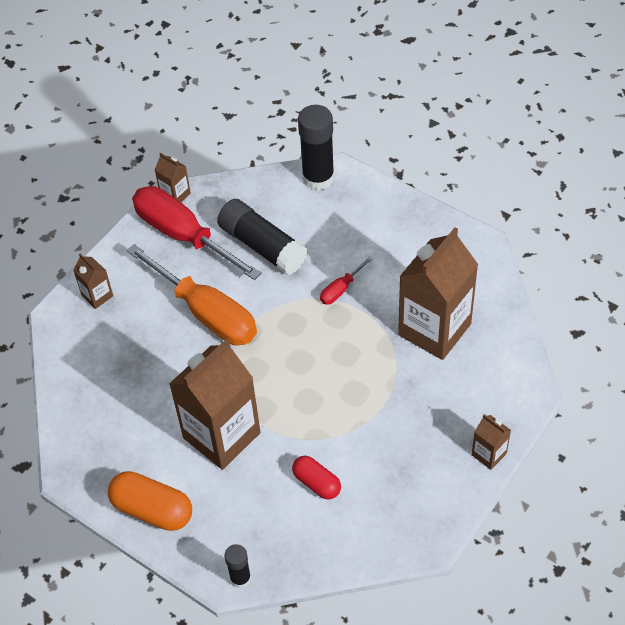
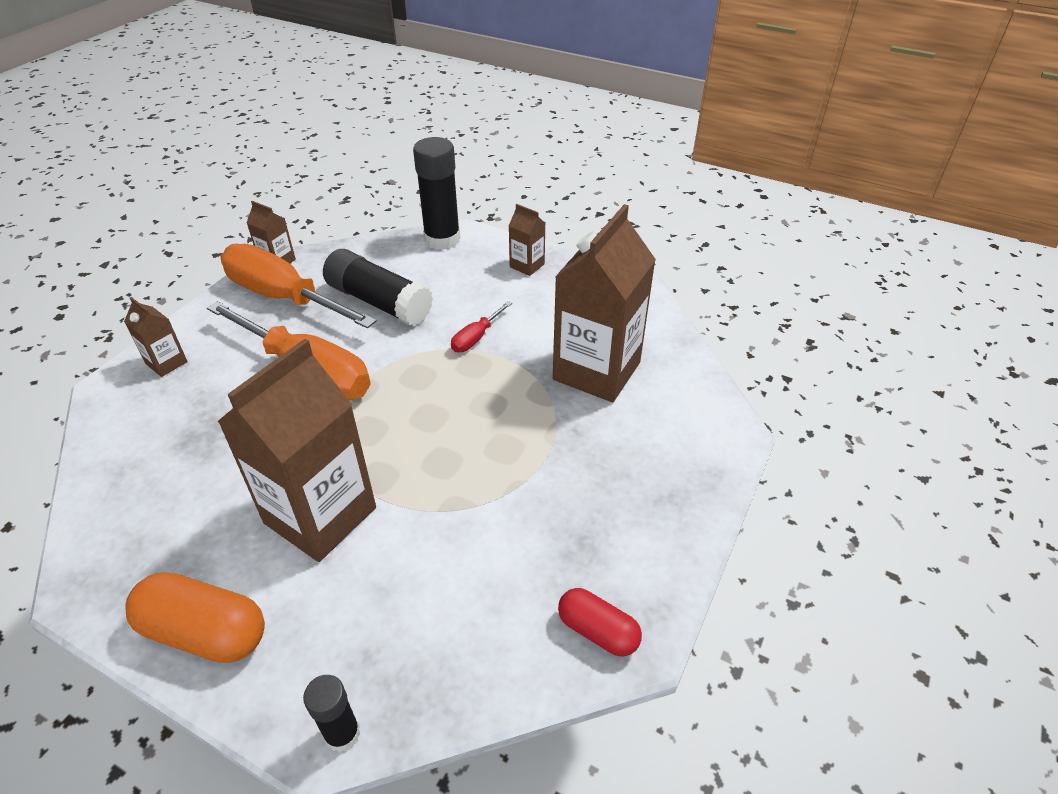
camera: 10 degrees left, 10 degrees down
(183, 235) = (284, 297): red screwdriver -> orange screwdriver
(317, 483) = (460, 569): red capsule -> red capsule (598, 631)
(489, 454) = (698, 509): brown carton -> brown carton (527, 265)

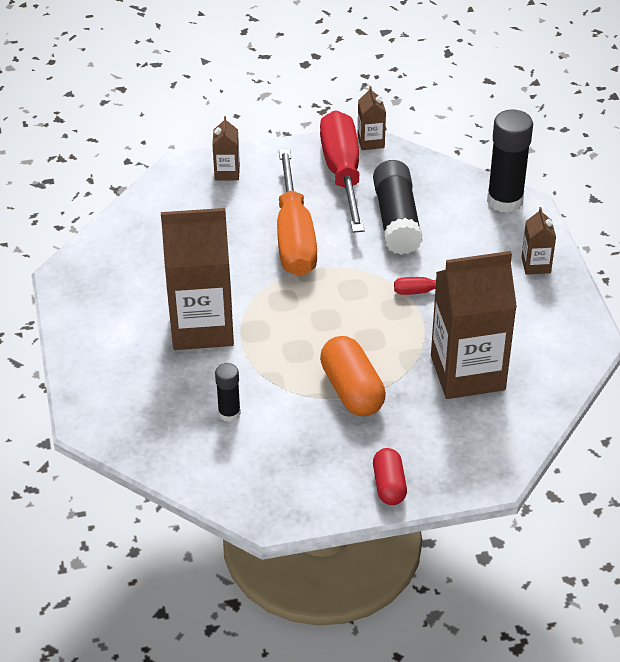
camera: 50 degrees right, 0 degrees up
(205, 632) = (92, 339): orange capsule -> orange capsule (352, 390)
(284, 297) = (342, 173): orange screwdriver -> red screwdriver
(342, 733) = (97, 431): black glue stick -> black glue stick (229, 413)
(598, 631) = (257, 496): red capsule -> red capsule (389, 485)

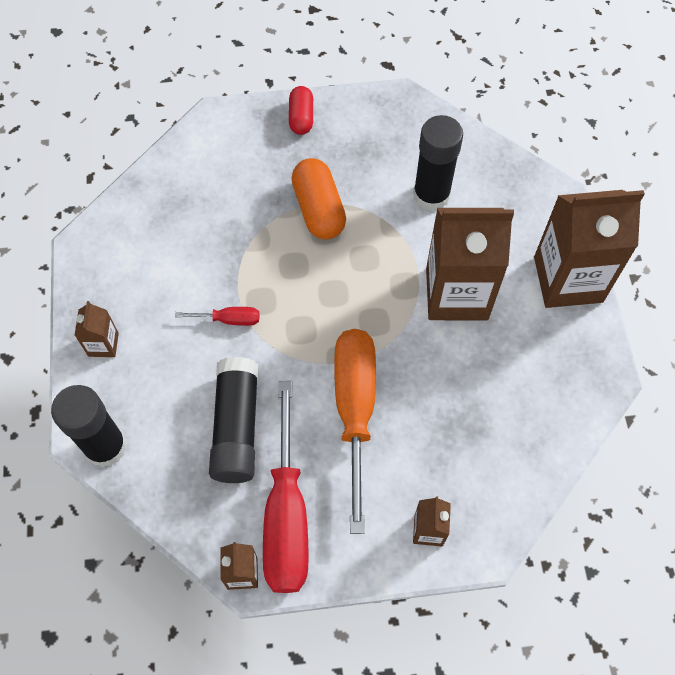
camera: 175 degrees left, 20 degrees up
(229, 413) = (431, 195): black glue stick -> black glue stick, size x1.86
(467, 373) = (209, 219): brown carton -> brown carton (568, 279)

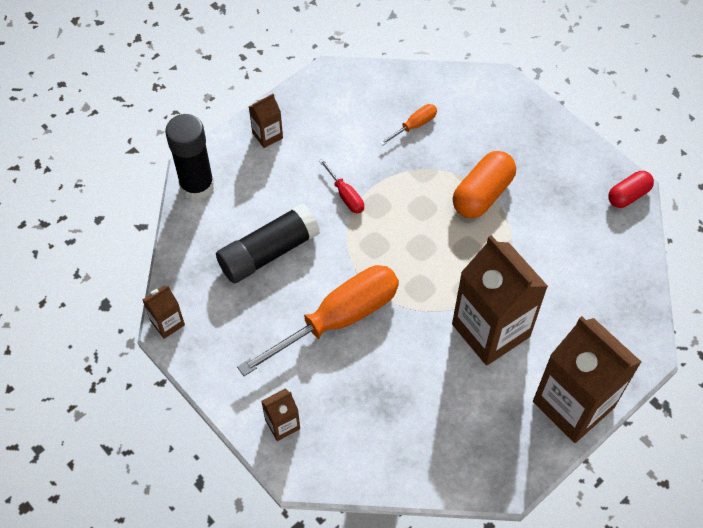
camera: 55 degrees right, 5 degrees down
(202, 214) = (414, 126): none -> orange screwdriver
(286, 514) = (228, 324): red screwdriver -> none
(301, 118) = (551, 134): red capsule -> red capsule (628, 195)
(431, 195) = (562, 261): black glue stick -> none

